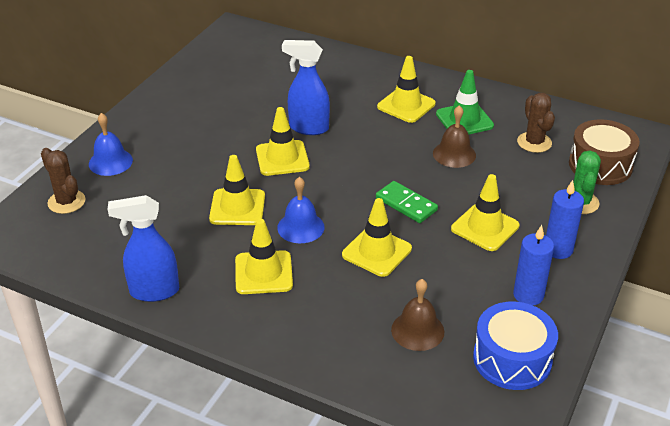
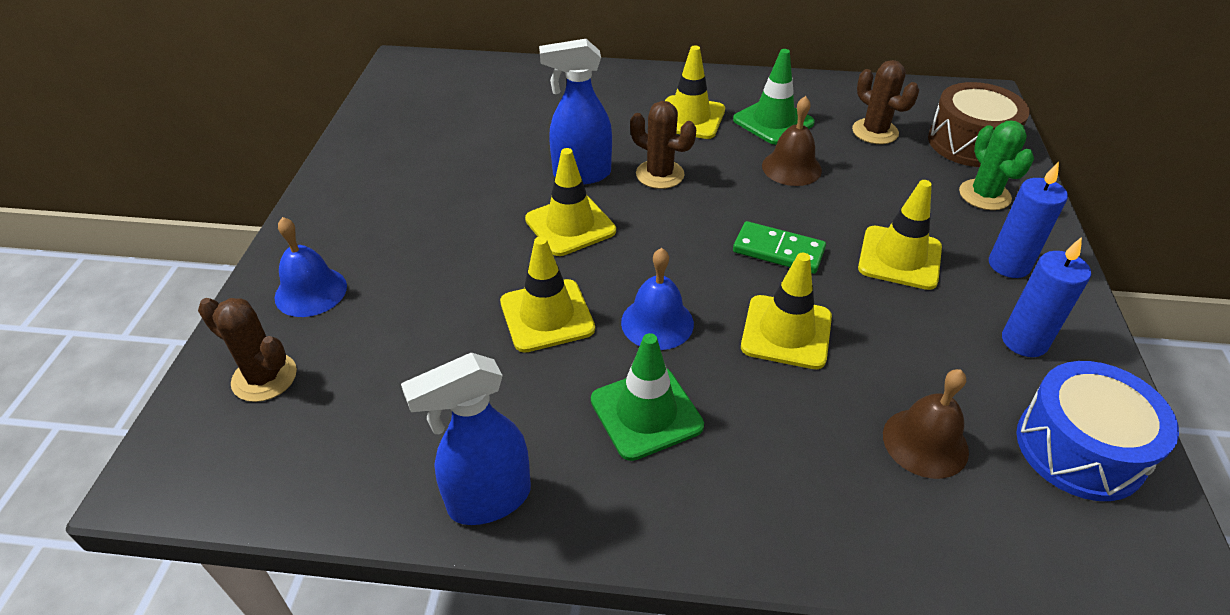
camera: 20 degrees left, 5 degrees up
(263, 273) = (646, 413): yellow traffic cone -> green traffic cone
(360, 139) = (660, 174): none -> brown cactus

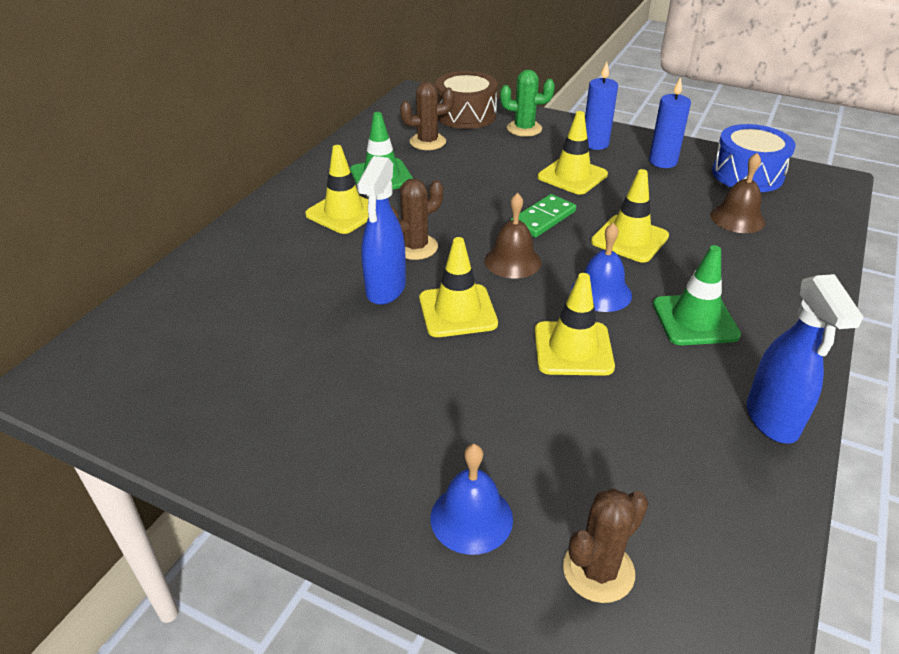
camera: 70 degrees left, 5 degrees down
(791, 168) = (448, 186): brown bell -> brown bell (512, 261)

